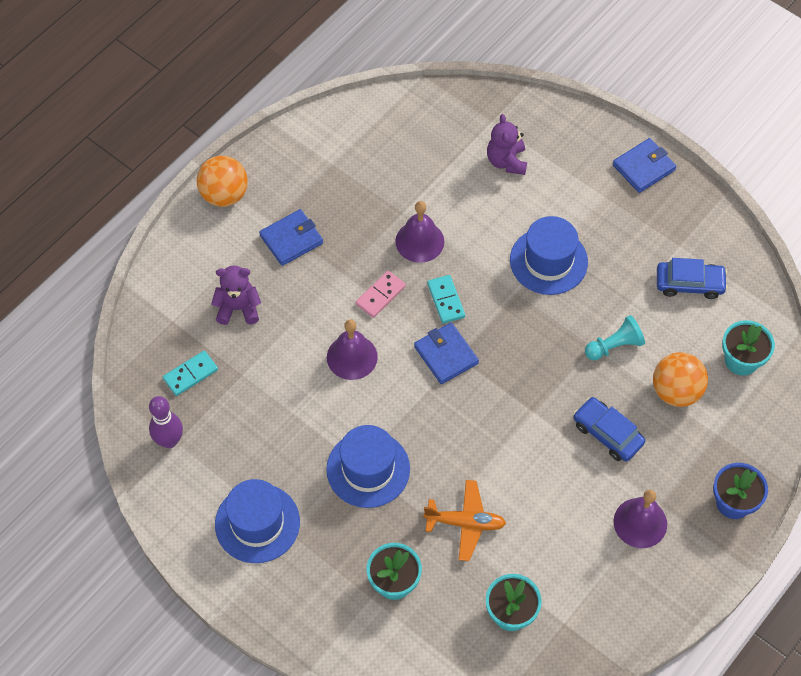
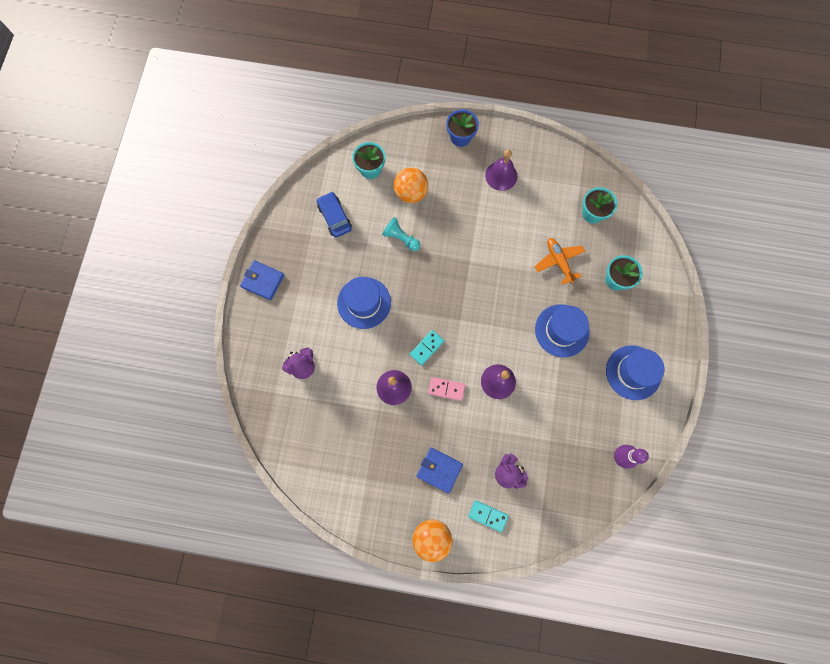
camera: 120 degrees left, 15 degrees up
(190, 374) = (570, 473): turquoise domino -> turquoise domino (488, 516)
(446, 355) = (463, 327): blue wallet -> none
(607, 433) = (459, 216): blue car -> none

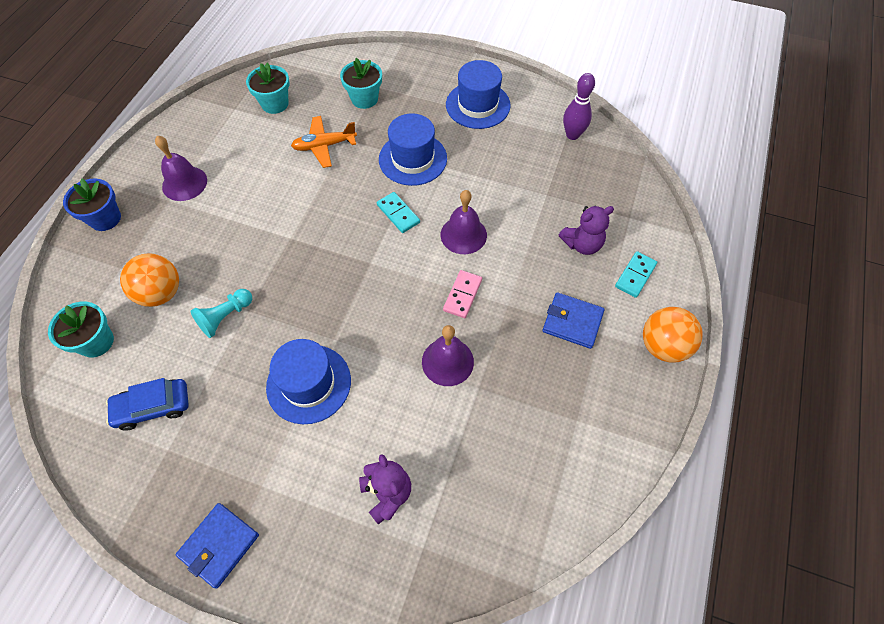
camera: 80 degrees left, 15 degrees down
(427, 348) = (399, 310): turquoise domino -> turquoise domino (398, 214)
(439, 470) = (572, 322): blue wallet -> blue wallet turned 75 degrees clockwise

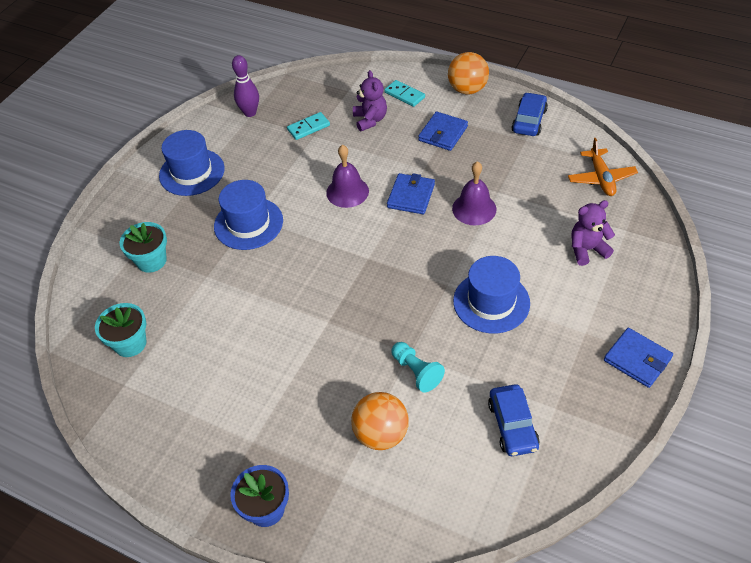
camera: 80 degrees left, 10 degrees down
(96, 342) = (436, 490): turquoise flower pot -> none
(184, 183) = (230, 427): purple bell -> none
(324, 146) = (210, 295): orange plane -> orange plane (601, 178)
(398, 214) = (314, 236): turquoise domino -> turquoise domino (308, 127)
(462, 295) = (411, 196): pink domino -> blue wallet
(616, 424) = (529, 120): none -> blue car

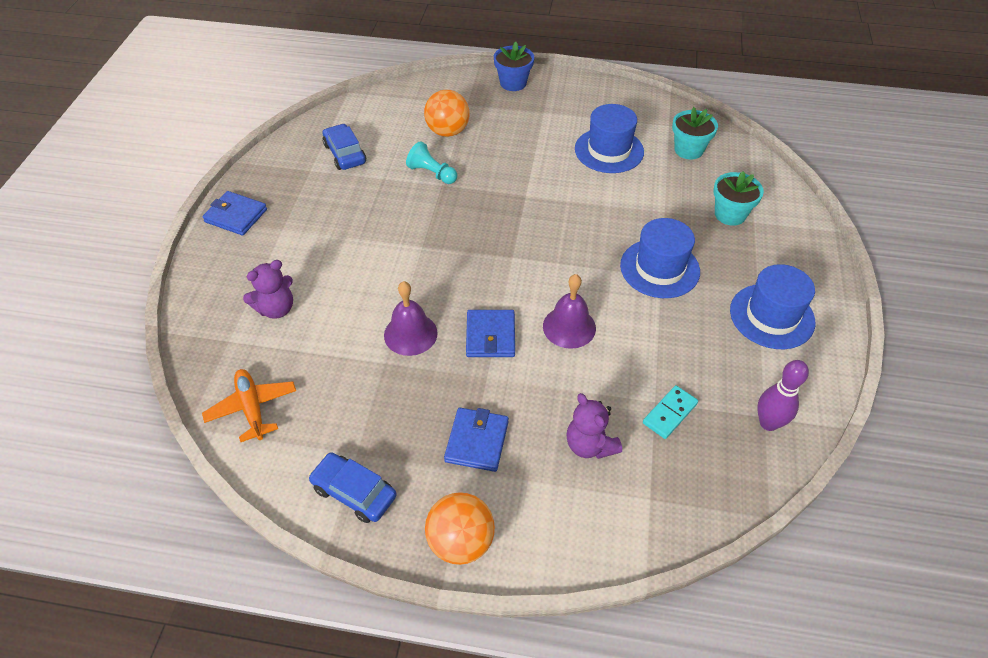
camera: 160 degrees right, 0 degrees up
(404, 95) = (558, 508): turquoise domino -> none
(491, 302) = (375, 238): blue hat -> blue hat (609, 150)
(529, 120) = (354, 492): blue car -> blue car turned 120 degrees clockwise

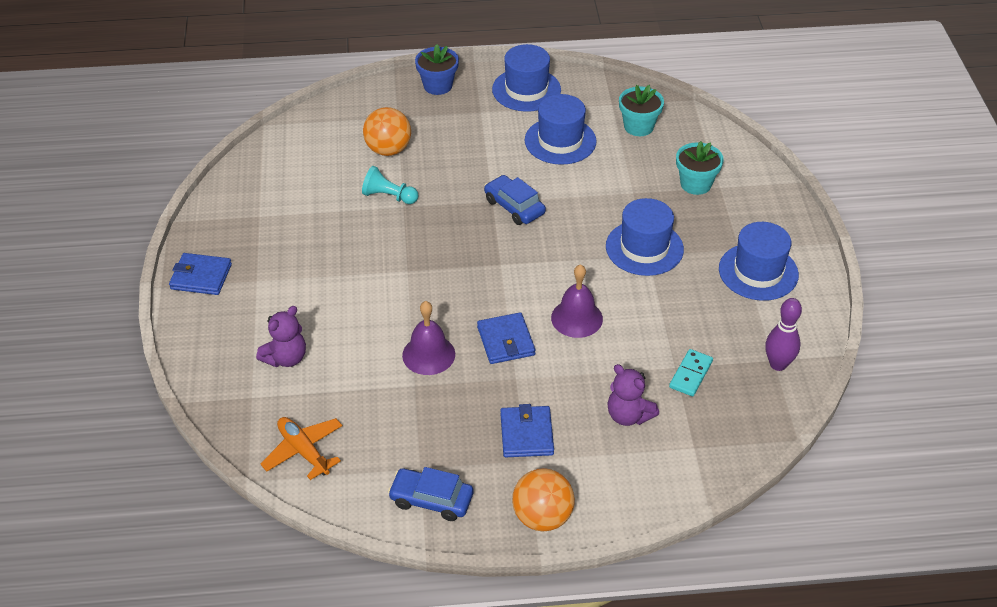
camera: 15 degrees left, 5 degrees down
(345, 154) = (288, 192): blue car -> blue car (514, 207)
(592, 99) = (526, 90): none -> blue hat

